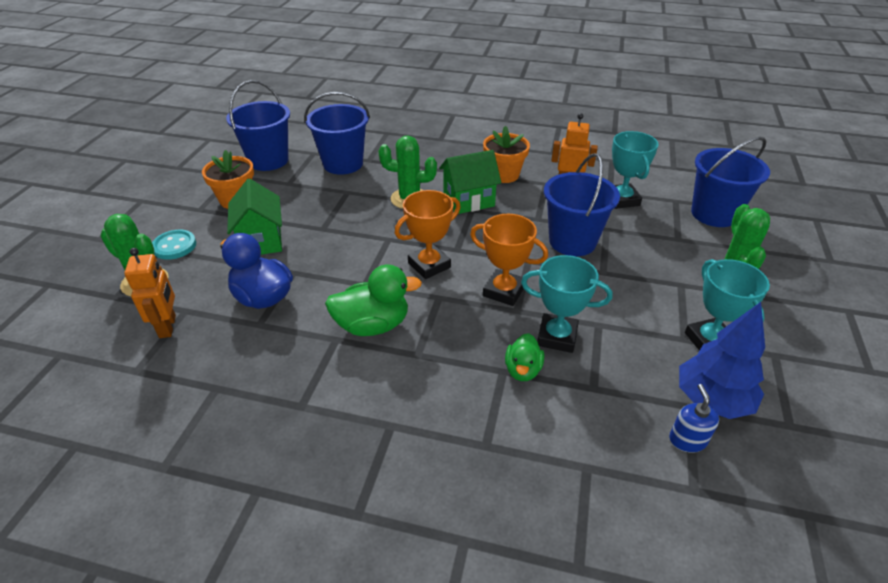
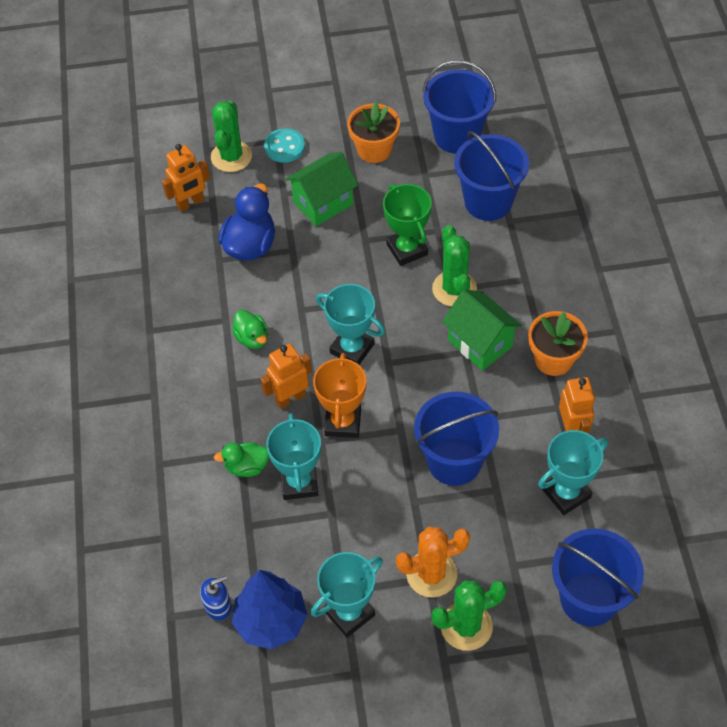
camera: 70 degrees right, 15 degrees up
(352, 210) = (407, 249): none -> green trophy
(372, 325) = (252, 338): green duck -> green duck, size x0.60
(429, 265) = (352, 348): orange trophy -> turquoise trophy
(459, 317) = (290, 398): none -> orange robot
(677, 281) = (431, 574): none -> orange cactus

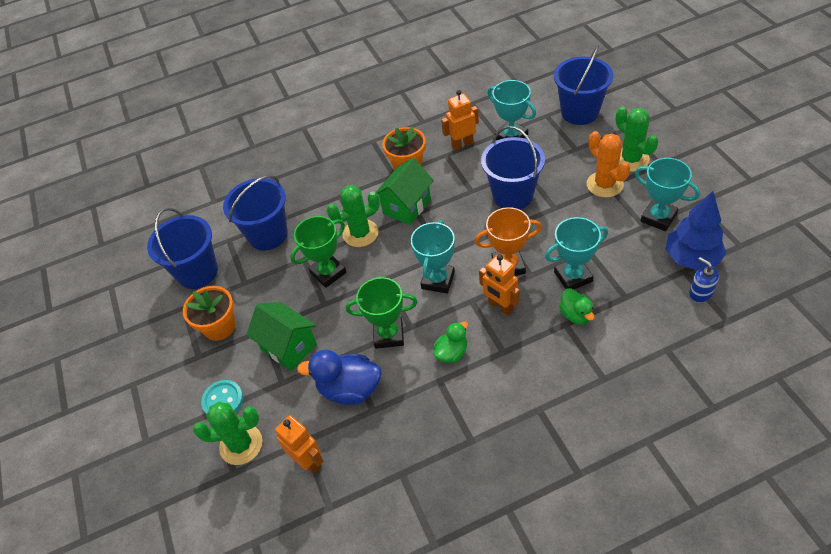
camera: 100 degrees left, 5 degrees down
(299, 289) = (388, 335): none -> green trophy

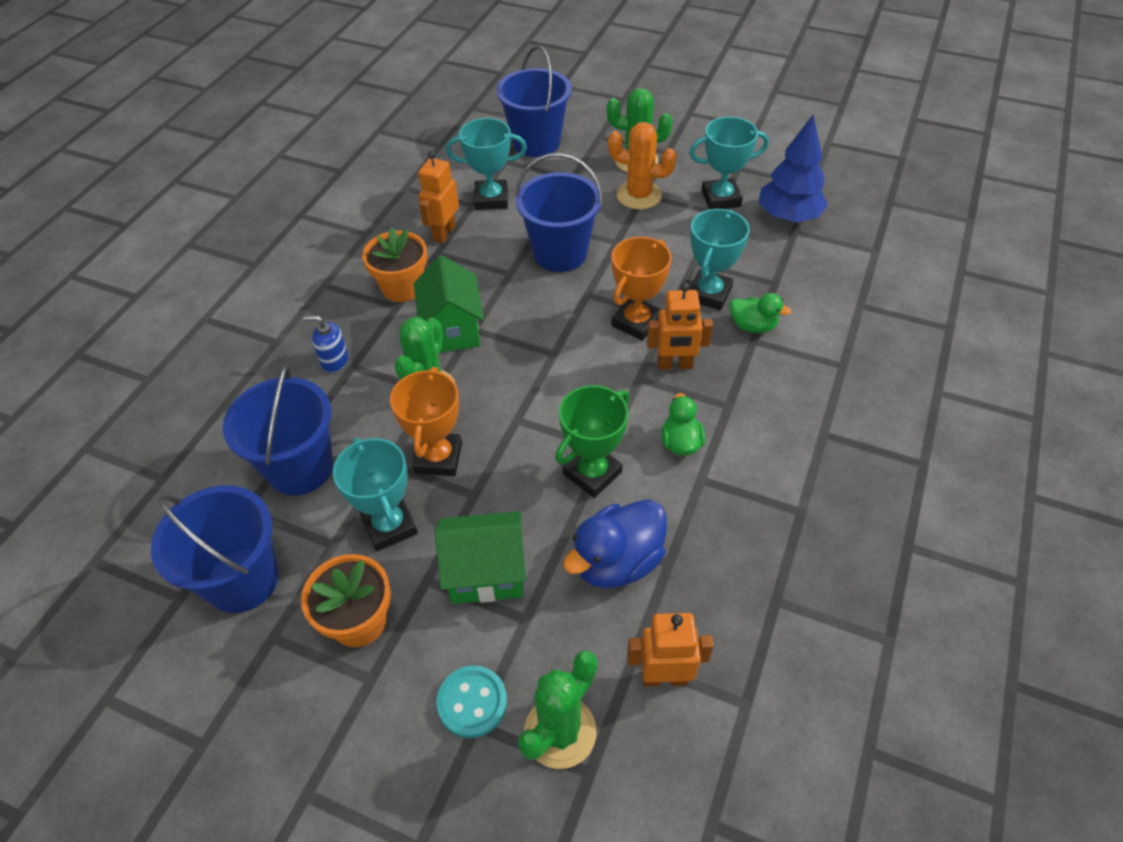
camera: 50 degrees left, 0 degrees up
(328, 273) = (438, 458): green trophy -> orange trophy
(438, 280) = (579, 382): turquoise trophy -> turquoise trophy (389, 526)
(700, 293) = (829, 241): blue soap dispenser -> blue soap dispenser (334, 360)

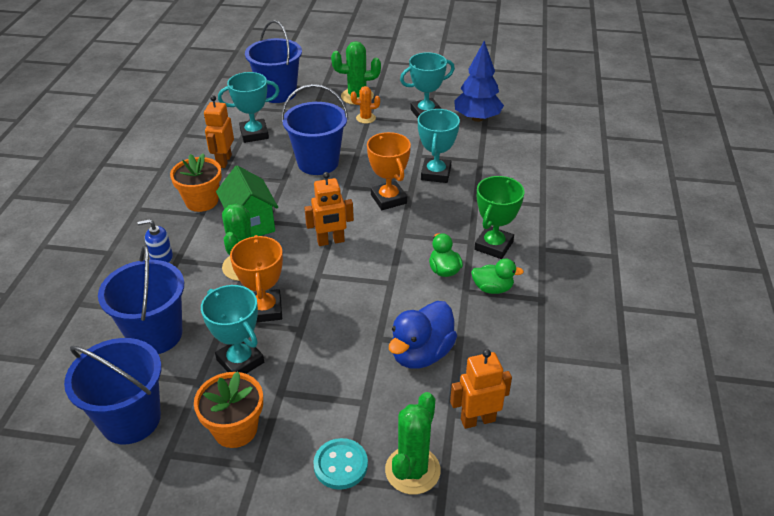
camera: 15 degrees left, 10 degrees down
(486, 573) = (325, 379): green house -> none
(592, 473) = (385, 300): green trophy -> green trophy (493, 246)
(636, 322) = (388, 199): orange trophy -> orange trophy turned 45 degrees counterclockwise
(639, 195) = (365, 118): orange cactus -> orange cactus, size x0.58
(674, 365) = (424, 222): orange robot -> orange robot (330, 241)
(753, 326) = (473, 189): green duck -> green duck (492, 288)

